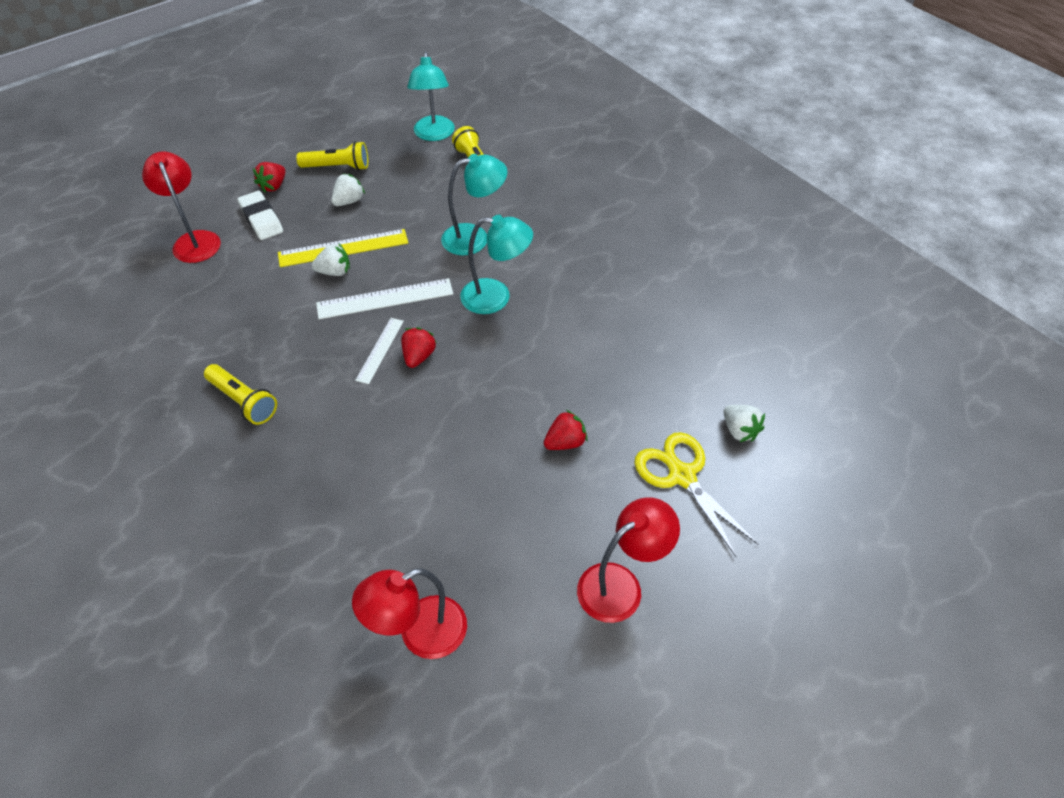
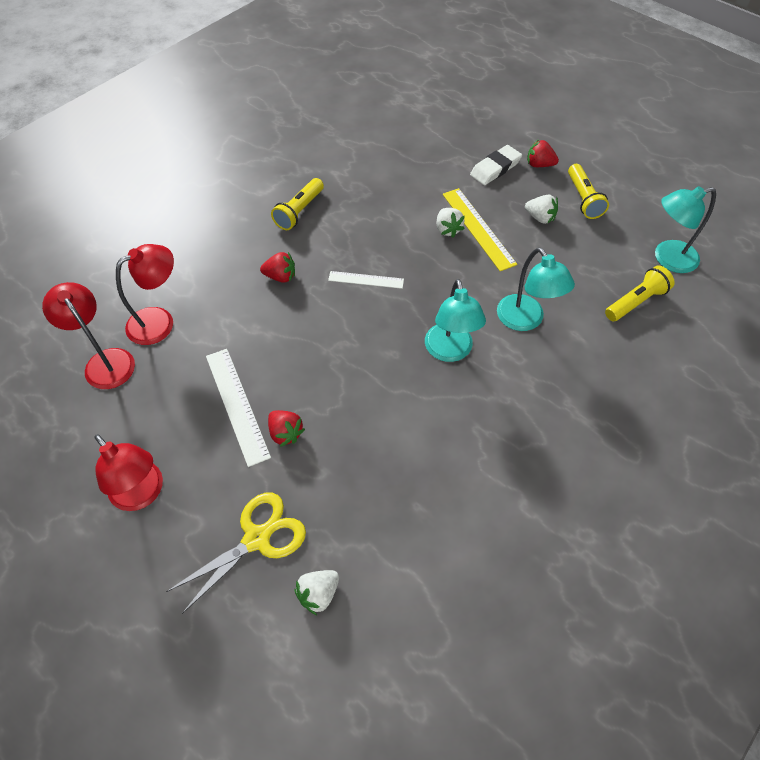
camera: 80 degrees right, 5 degrees up
(194, 240) = (456, 138): red lamp -> red lamp (159, 321)
(385, 299) = (425, 270): white ruler -> white ruler (237, 405)
(418, 356) = (364, 307): red strawberry -> red strawberry (280, 276)

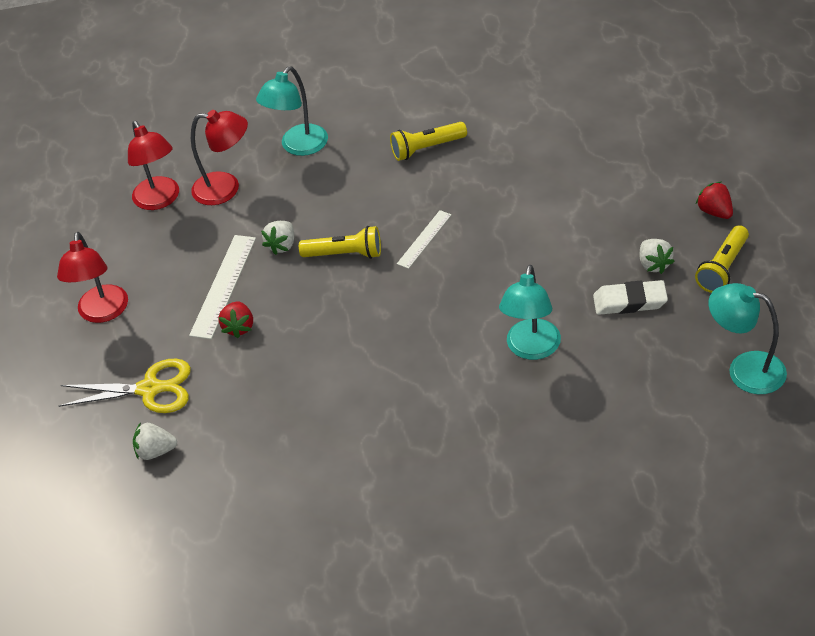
camera: 45 degrees right, 10 degrees down
(105, 361) = (160, 200): red lamp -> red lamp turned 150 degrees clockwise
(280, 276) = (354, 199): red strawberry -> none
(366, 280) = (424, 239): white ruler -> white ruler turned 75 degrees clockwise
(447, 229) = (547, 231): white strawberry -> white strawberry (282, 245)
(450, 351) = (434, 338): turquoise lamp -> turquoise lamp (298, 147)
(478, 228) = (579, 244): yellow ruler -> none
(495, 168) = (662, 194): white eraser -> white eraser (630, 301)
(636, 302) = (660, 390): yellow flashlight -> yellow flashlight (345, 254)

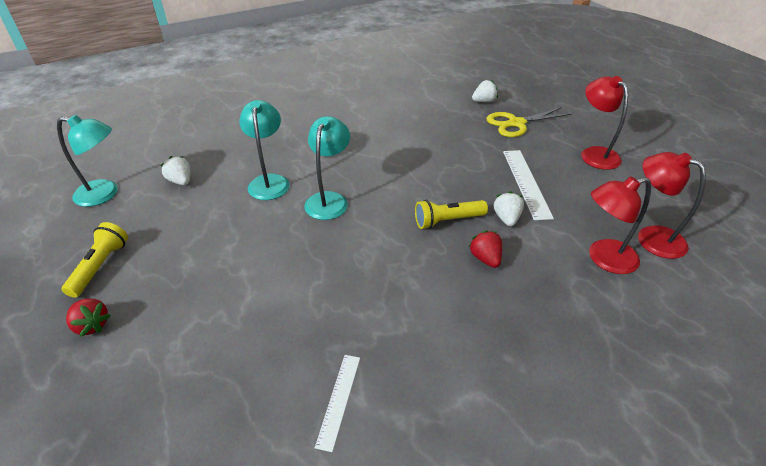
camera: 155 degrees right, 5 degrees down
(239, 327) = (490, 161): red strawberry -> red strawberry (485, 258)
(298, 147) = (576, 320): turquoise lamp -> turquoise lamp (329, 200)
(424, 239) = (385, 245): white ruler -> white ruler (339, 400)
(426, 148) = (431, 346): yellow flashlight -> none
(630, 301) = (191, 225): white eraser -> none
(654, 264) = (166, 259): white strawberry -> white strawberry (181, 181)

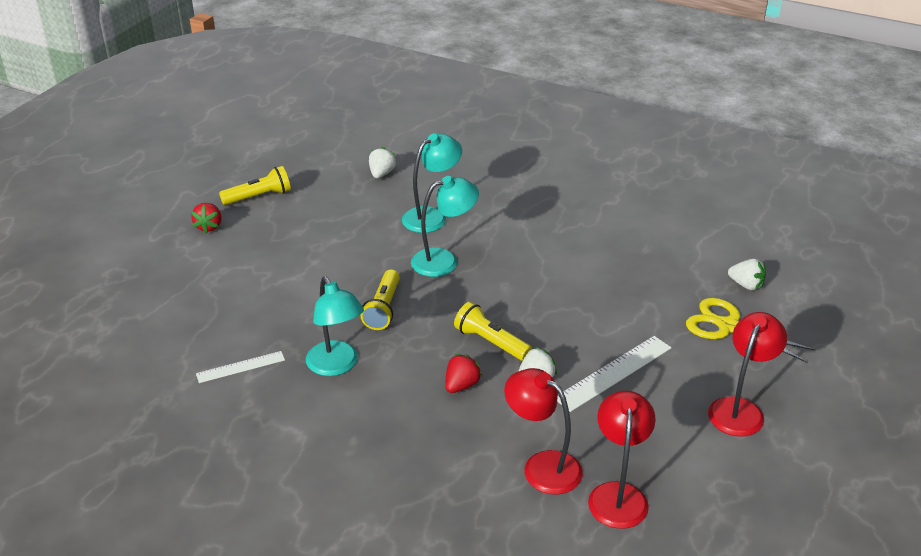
camera: 55 degrees right, 5 degrees down
(105, 194) = (329, 150): turquoise lamp -> turquoise lamp (336, 366)
(352, 259) = (383, 309): none -> yellow flashlight

